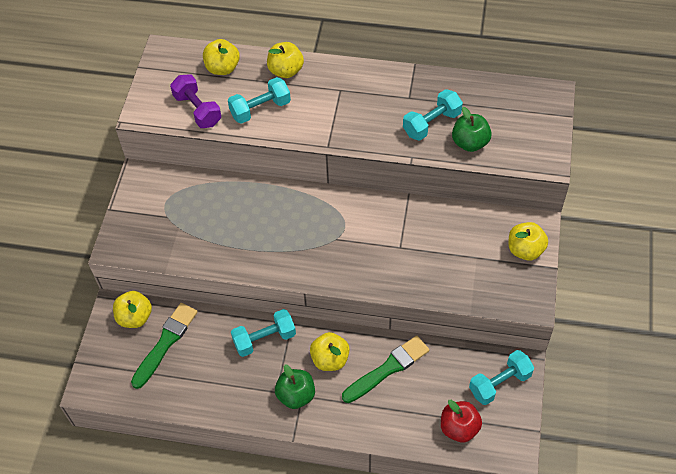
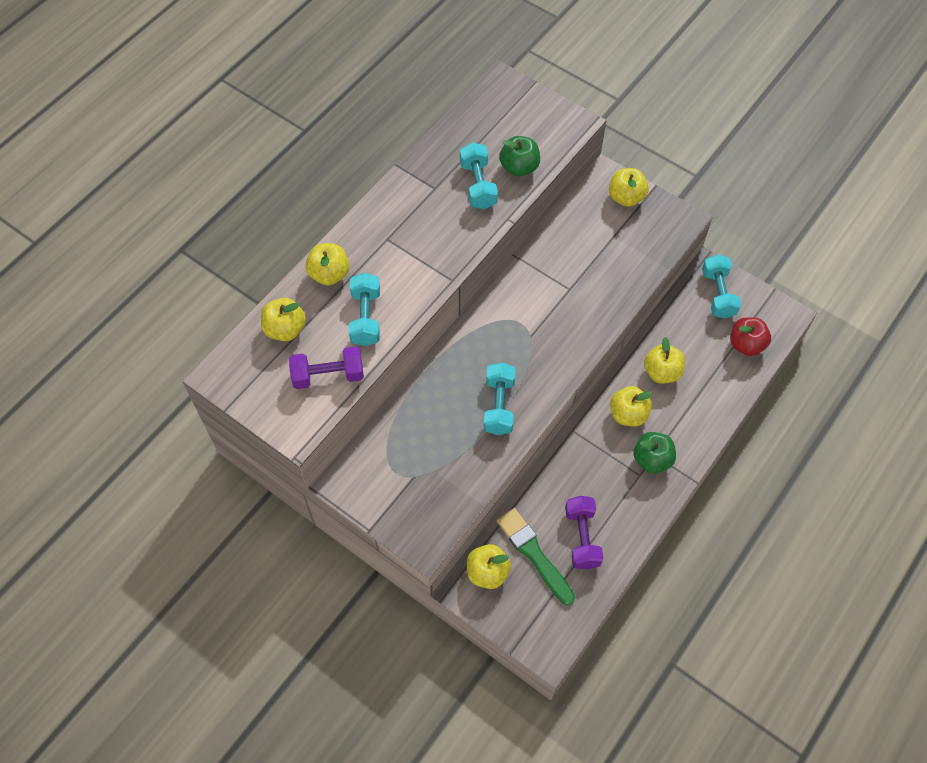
camera: 65 degrees left, 5 degrees up
(196, 371) = (582, 538): none -> purple dumbbell
(264, 339) = (577, 461): turquoise dumbbell -> turquoise dumbbell (499, 406)
(387, 369) = (661, 372): green brush -> yellow apple

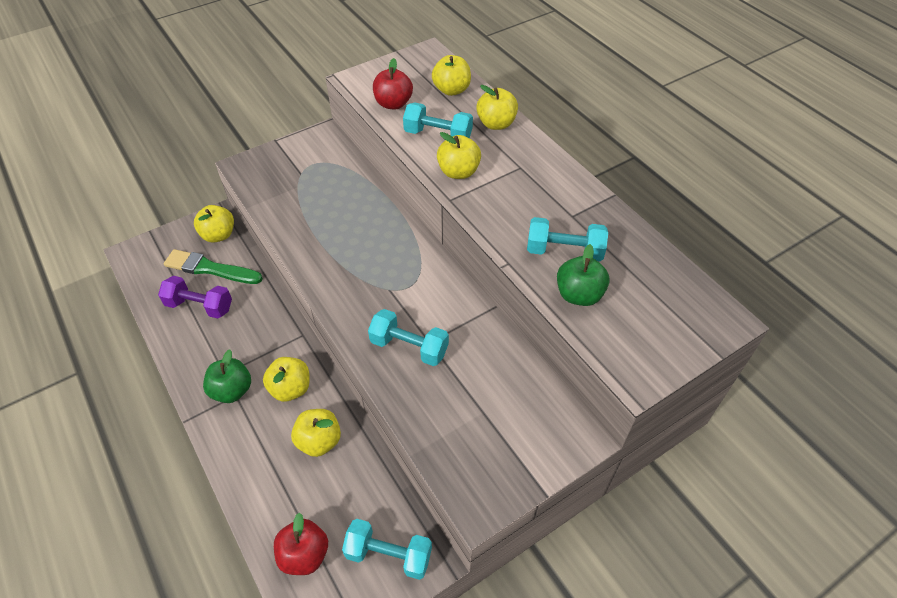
camera: 110 degrees right, 10 degrees down
(328, 375) = (393, 104): purple dumbbell -> red apple
(499, 406) = (329, 243): turquoise dumbbell -> turquoise dumbbell (409, 347)
(534, 554) = (210, 269): green brush -> green brush turned 150 degrees counterclockwise
(626, 197) = (537, 449): yellow apple -> yellow apple (458, 172)

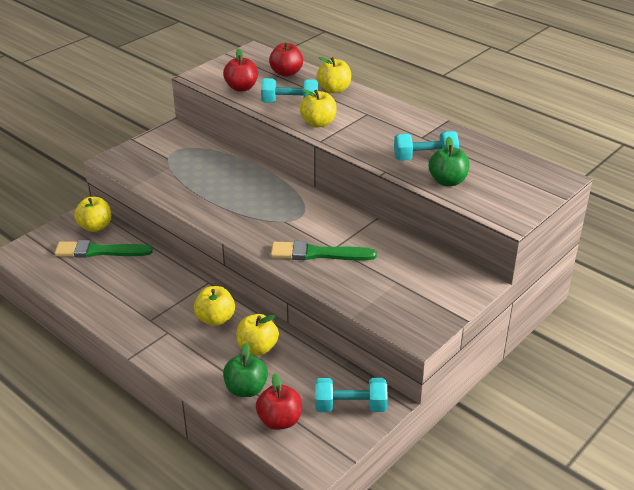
camera: 15 degrees left, 15 degrees down
(200, 306) = (103, 278): purple dumbbell -> none
(232, 390) = (163, 329): green apple -> green apple (246, 389)
(409, 347) = (318, 254): turquoise dumbbell -> green brush
(451, 90) = (286, 73): yellow apple -> red apple

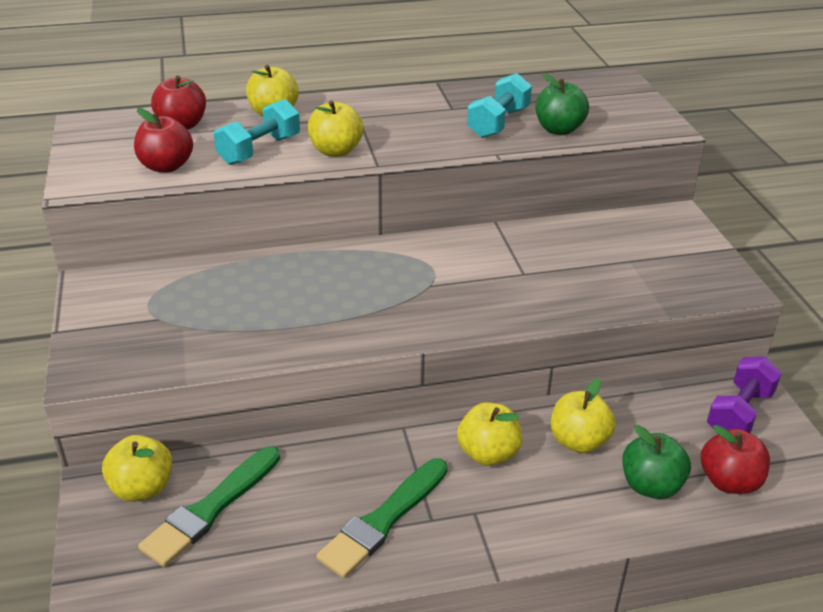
camera: 55 degrees left, 0 degrees up
(318, 254) = (525, 288): green brush -> green brush (384, 520)
(350, 406) = (739, 413): turquoise dumbbell -> purple dumbbell

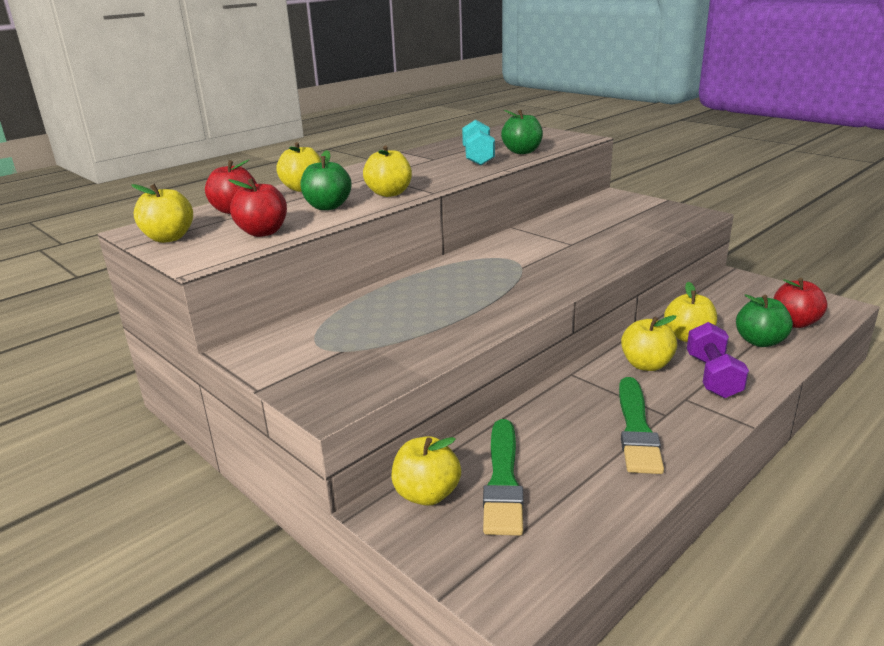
camera: 30 degrees left, 10 degrees down
(93, 144) = (169, 238): none -> yellow apple
(259, 150) = (327, 207): turquoise dumbbell -> green apple
(739, 413) = (750, 291): purple dumbbell -> purple dumbbell (713, 376)

